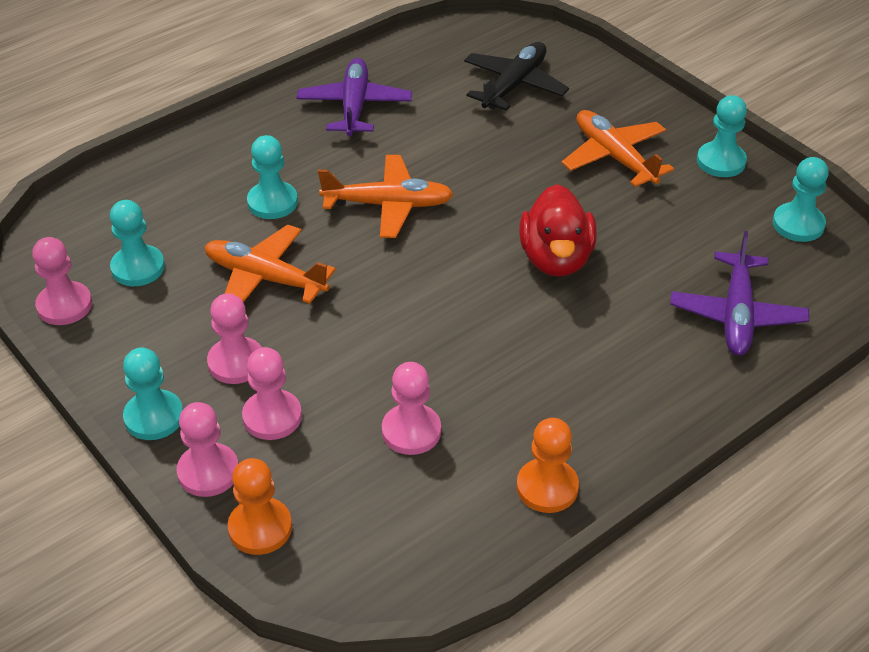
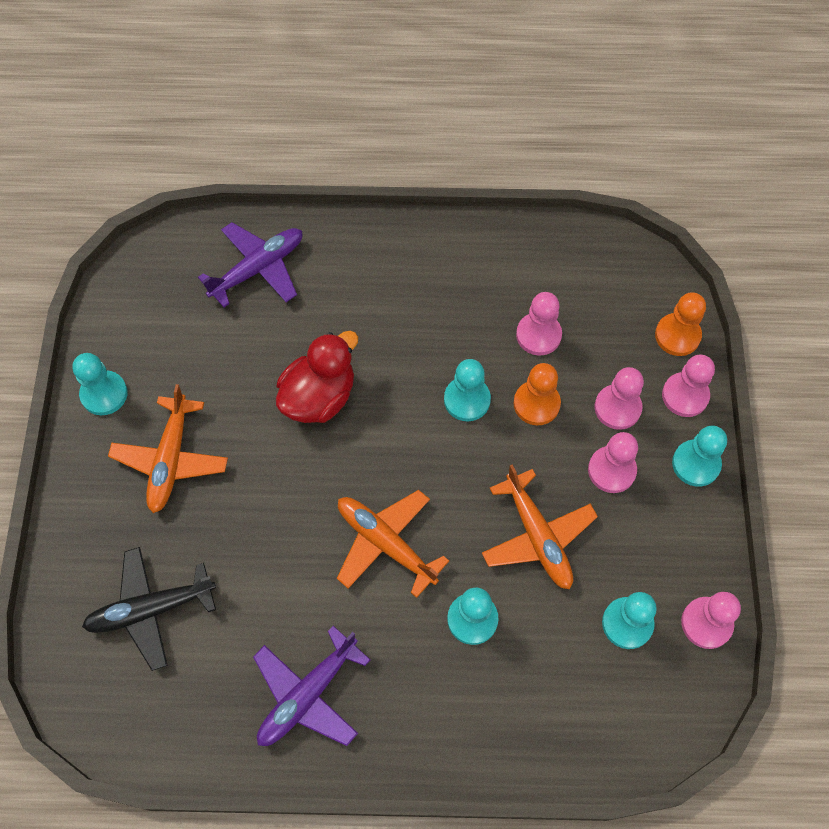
camera: 140 degrees left, 20 degrees up
(547, 487) = (492, 246): orange pawn -> orange pawn (536, 404)
(798, 224) = (130, 302): turquoise pawn -> turquoise pawn (467, 400)

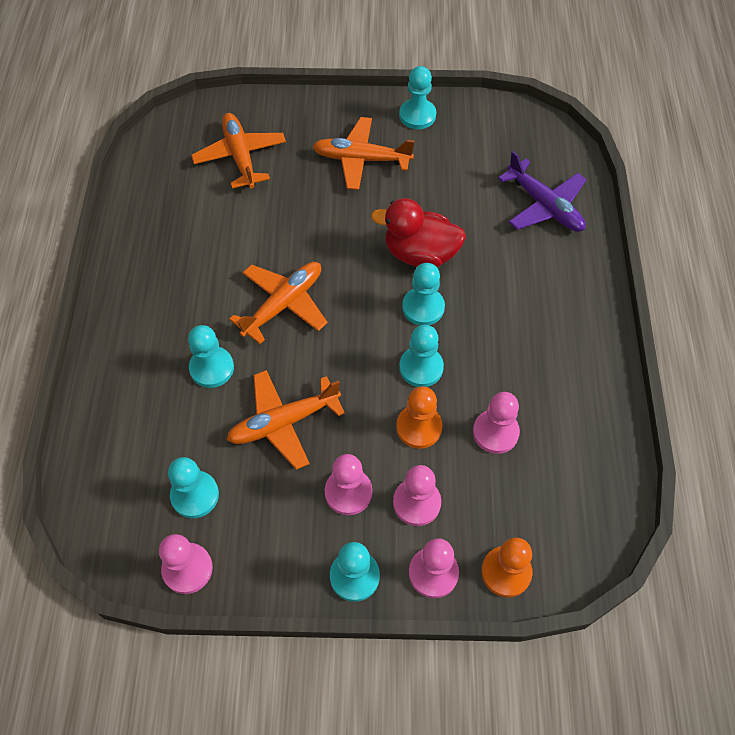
camera: 90 degrees right, 5 degrees down
(150, 609) = (240, 156): black plane -> orange plane
(307, 695) = (163, 254): purple plane -> none
(319, 397) = (420, 254): red duck -> red duck turned 150 degrees clockwise
(391, 396) = (423, 307): none -> turquoise pawn

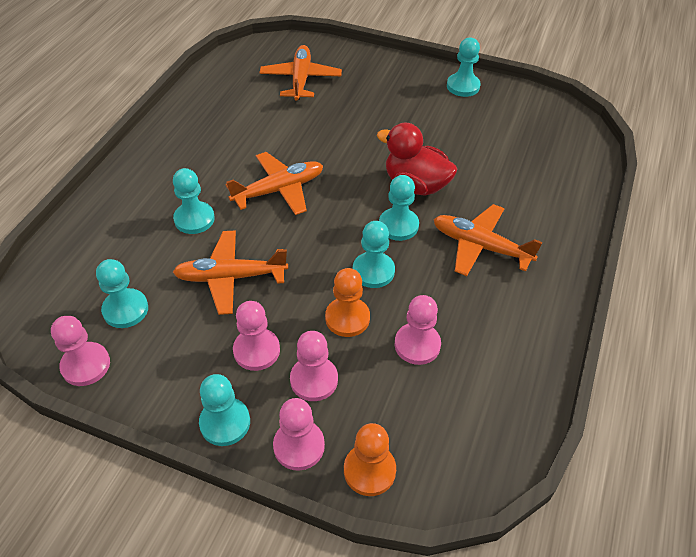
camera: 20 degrees right, 10 degrees down
(361, 159) = (399, 105): orange plane -> orange plane (480, 246)
(544, 206) = (548, 178): purple plane -> none

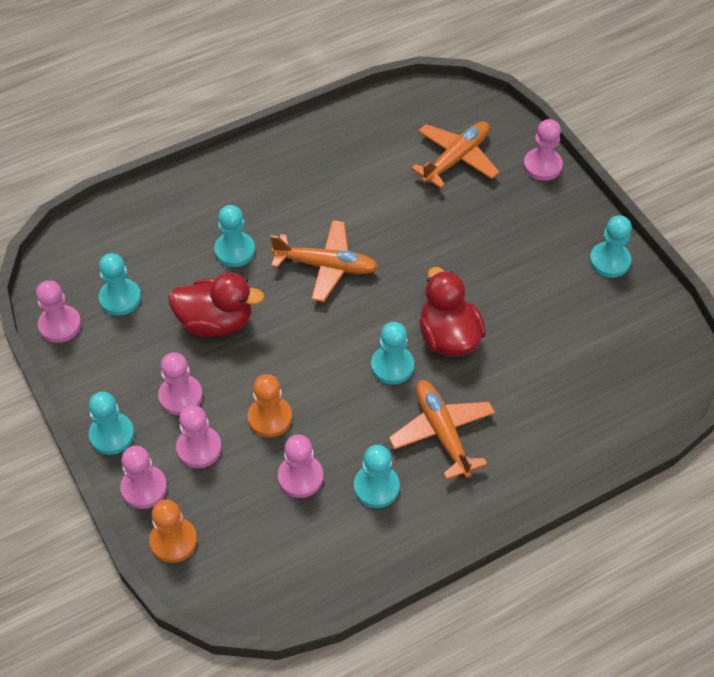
camera: 40 degrees right, 5 degrees up
(230, 277) = (216, 322): orange plane -> red duck
(361, 57) = (542, 165): none -> pink pawn
(373, 271) = (329, 393): turquoise pawn -> turquoise pawn (376, 487)

